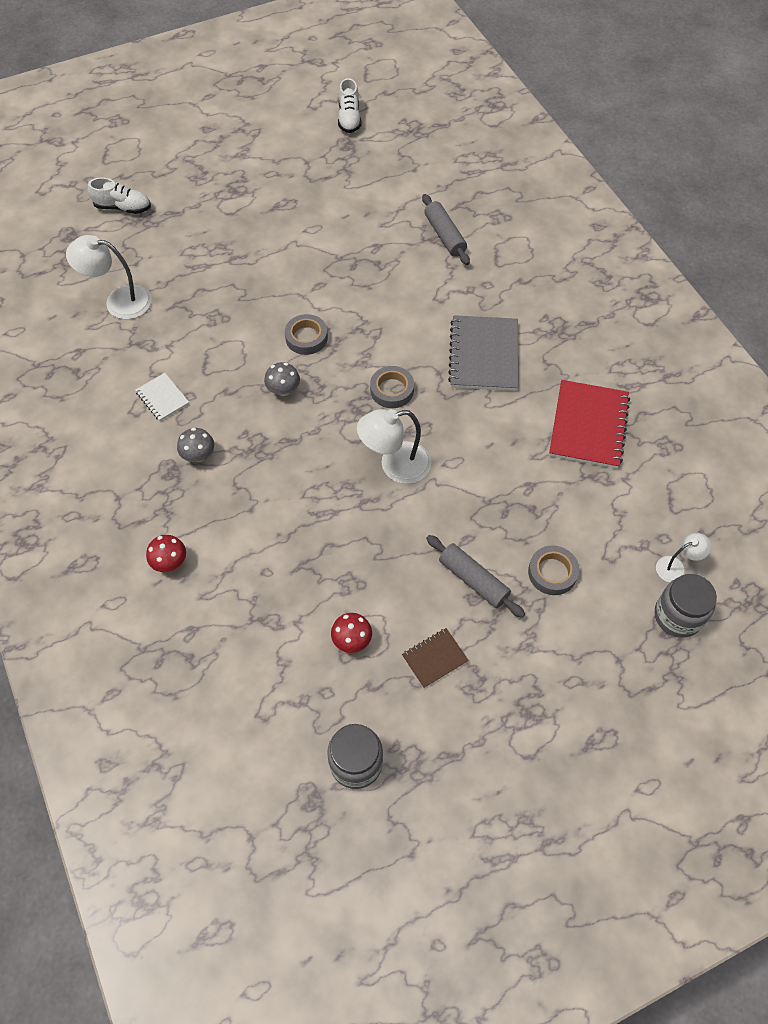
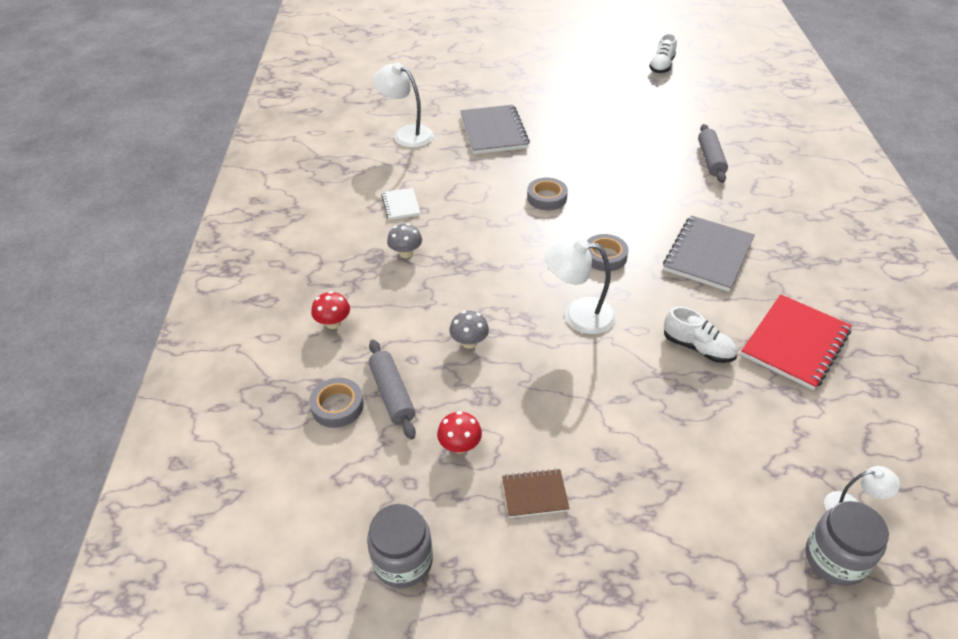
camera: 25 degrees right, 15 degrees down
(123, 207) = (446, 79): white shoe -> white shoe (698, 348)
(212, 267) = (494, 132): none -> grey notebook
(283, 390) = (506, 228): grey mushroom -> grey mushroom (469, 342)
(473, 580) = (610, 437): grey rolling pin -> grey rolling pin (392, 394)
(552, 572) = (700, 461): grey tape -> grey tape (337, 406)

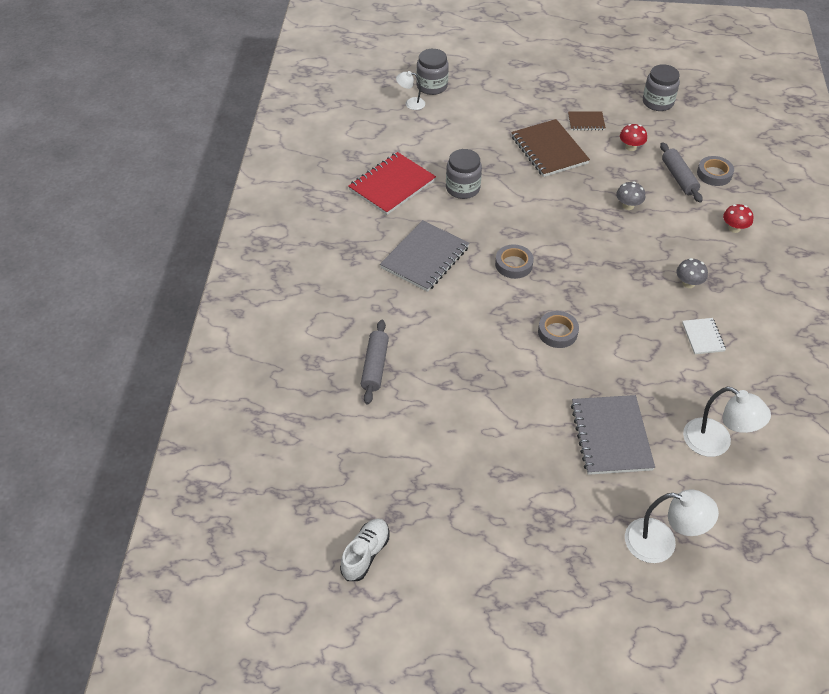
camera: 175 degrees left, 5 degrees up
(578, 315) = (544, 218): white lamp -> white lamp (661, 543)
(589, 426) = (549, 150): none -> brown notebook
(698, 348) = (462, 188): white shoe -> grey jar

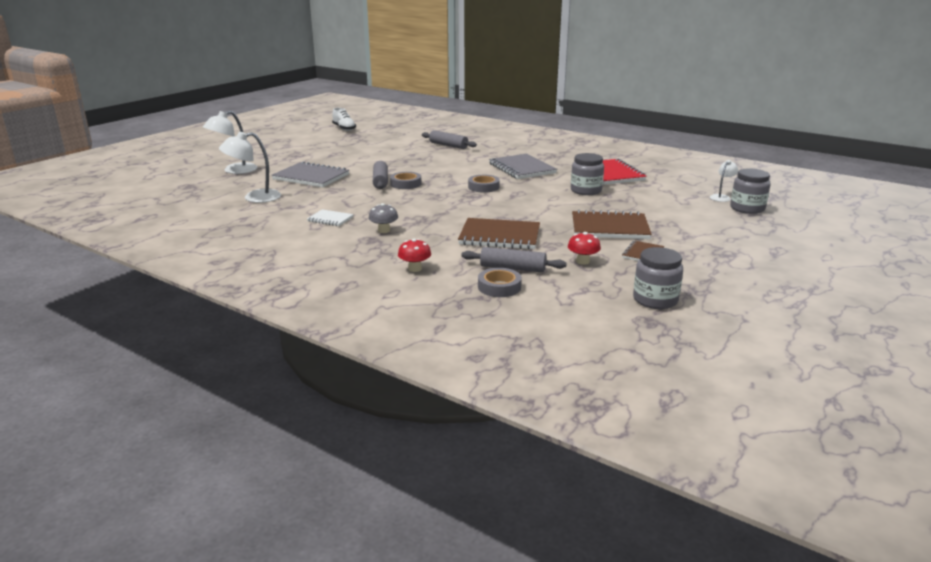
camera: 120 degrees right, 25 degrees down
(568, 359) = (380, 181): none -> grey rolling pin
(628, 206) = (499, 236): grey mushroom -> brown notebook

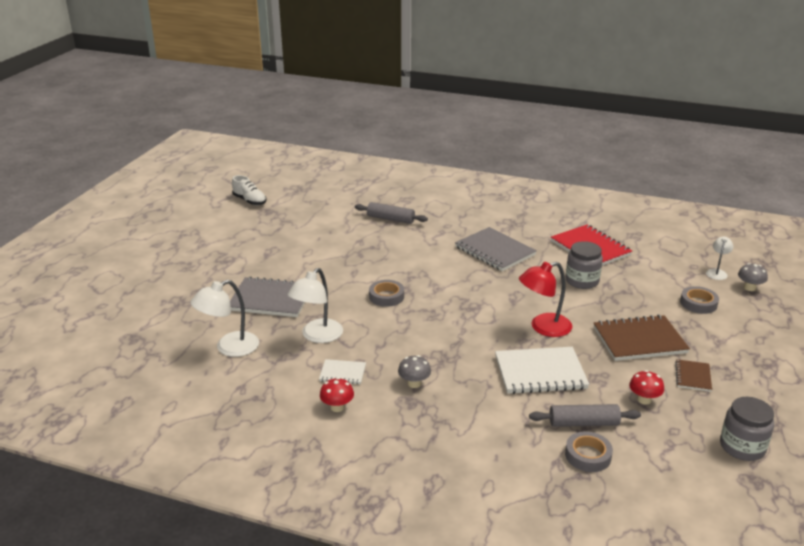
camera: 15 degrees left, 5 degrees up
(234, 171) = (169, 300): white lamp -> white lamp (317, 336)
(380, 181) = (355, 296): grey rolling pin -> none
(415, 269) = (486, 442): red mushroom -> red mushroom (337, 407)
(483, 187) = (474, 290): grey tape -> grey tape (698, 303)
(499, 236) = (540, 373): brown notebook -> white notebook
(526, 212) = (543, 328): none -> red lamp
(747, 208) = (749, 288): grey jar -> grey mushroom

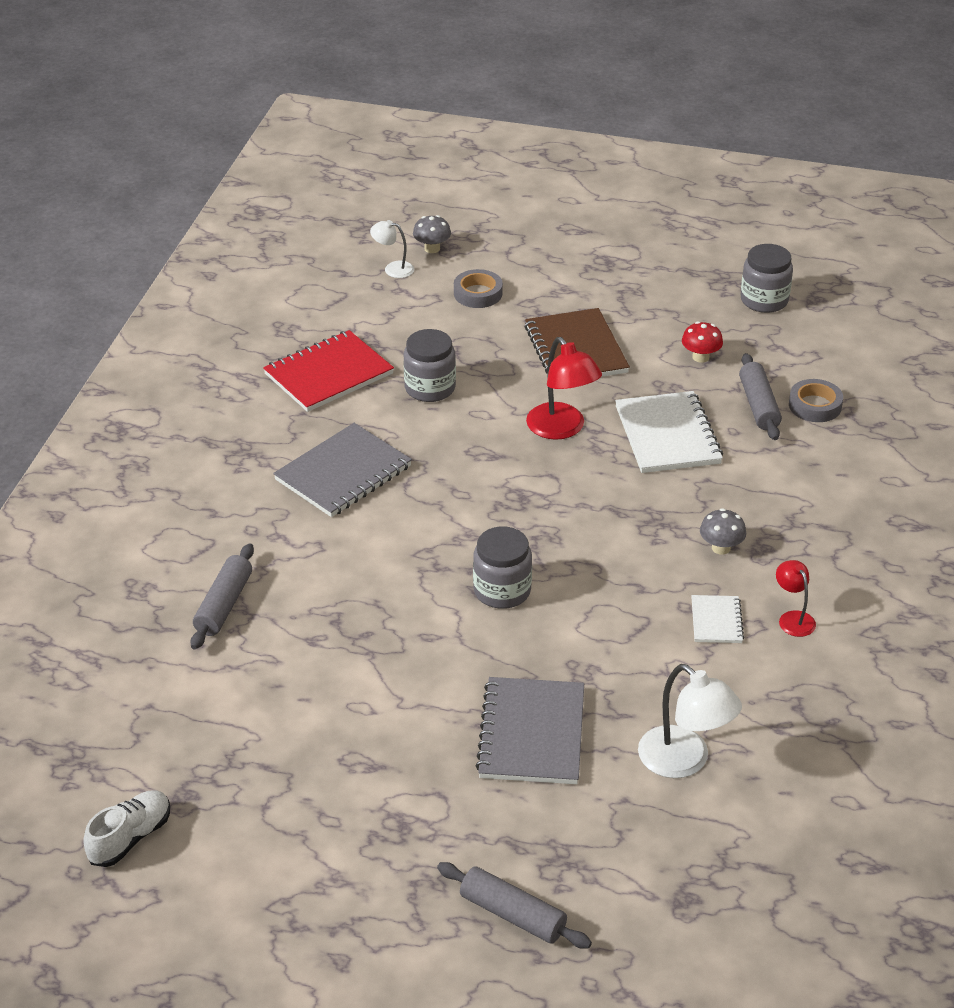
camera: 95 degrees left, 10 degrees up
(155, 287) = (512, 914): none -> grey rolling pin
(317, 336) = (630, 659): white lamp -> none
(337, 407) = (793, 618): red mushroom -> red lamp
(386, 296) = (502, 591): grey tape -> grey jar
(693, 376) = (645, 317): brown notebook -> none

